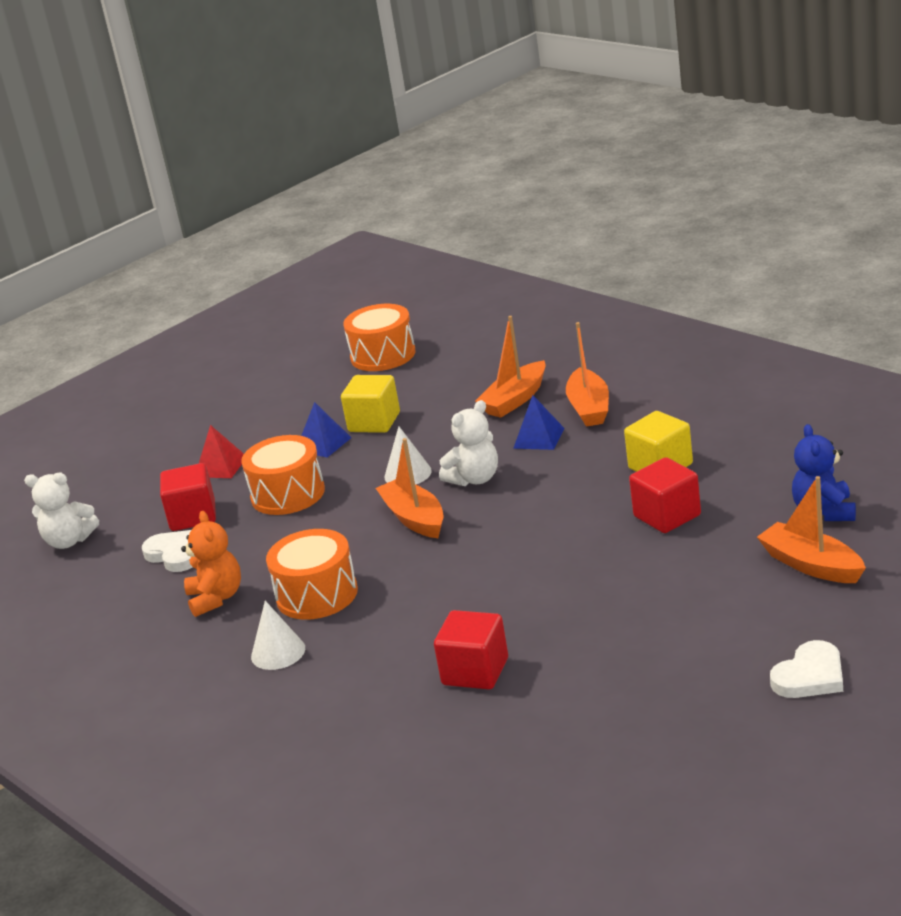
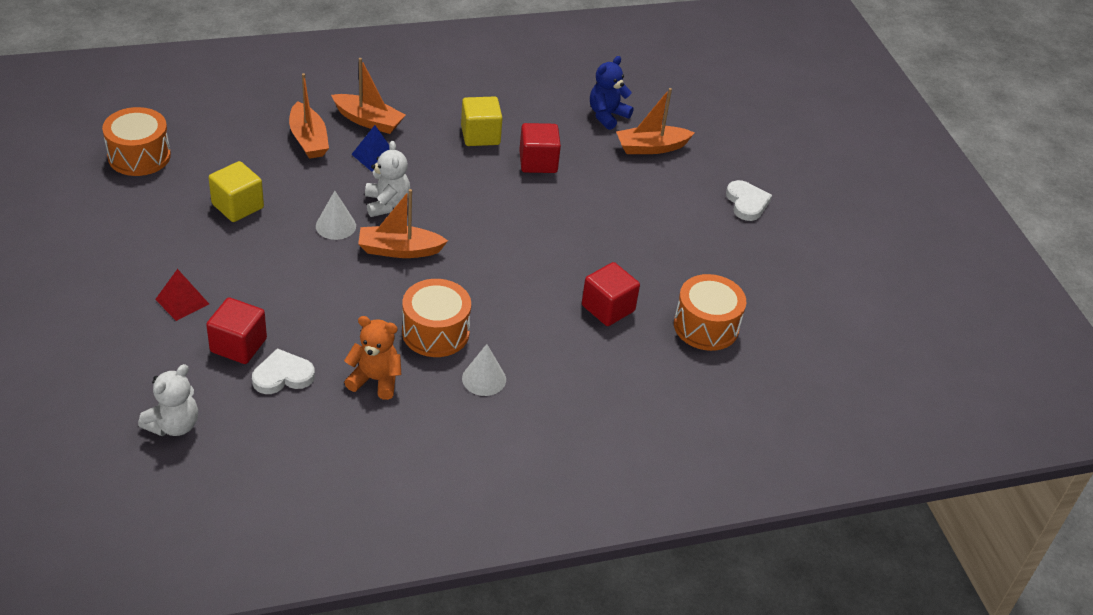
camera: 70 degrees left, 15 degrees up
(288, 494) = (278, 288): orange drum -> orange drum (706, 326)
(323, 444) = (230, 241): blue pyramid -> none
(824, 512) = (607, 115): blue teddy bear -> blue teddy bear turned 105 degrees clockwise

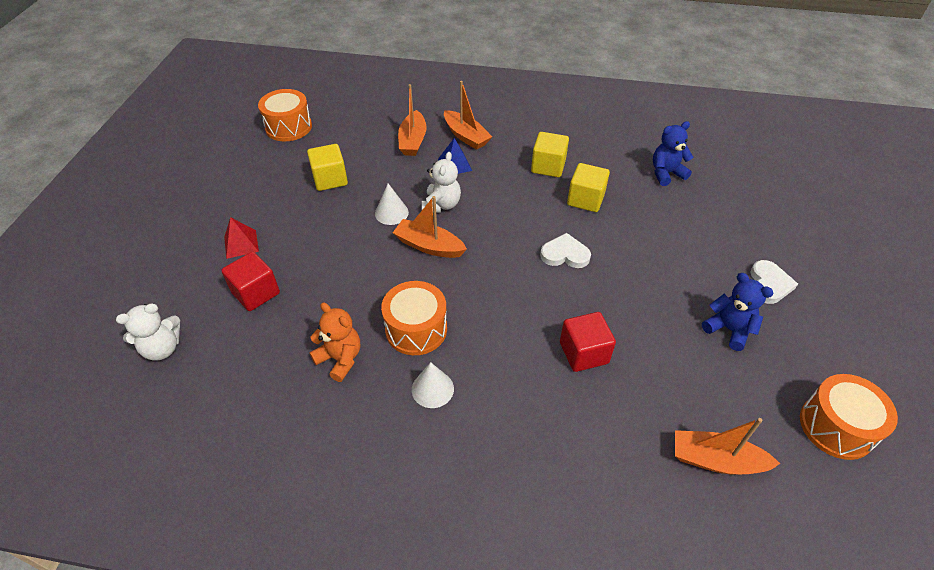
camera: 30 degrees right, 5 degrees up
(283, 375) = (271, 331): white heart -> white heart (565, 254)
(538, 162) = (585, 199): red cube -> yellow cube
(651, 147) = (695, 210): orange boat -> orange boat (716, 460)
(706, 326) = (674, 402): orange drum -> orange drum (836, 426)
(727, 252) = (728, 329): none -> blue teddy bear

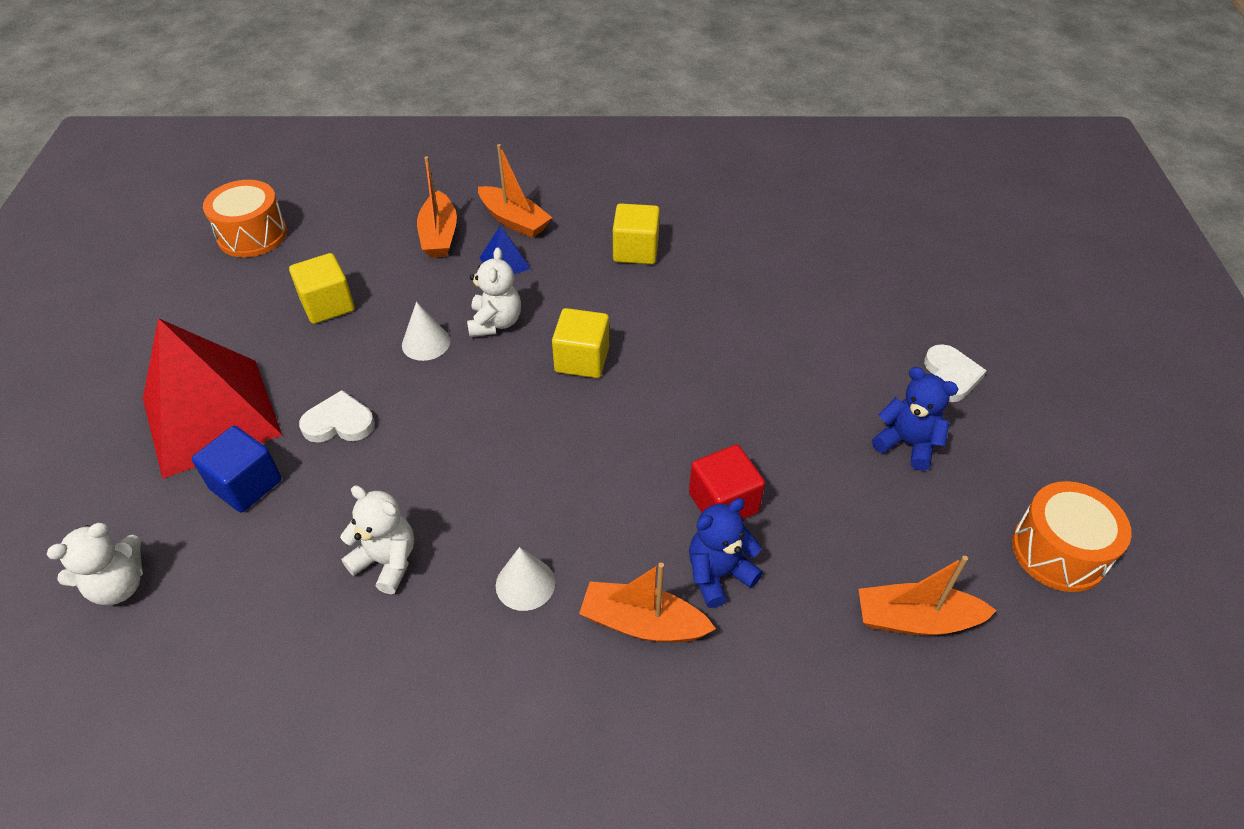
camera: 10 degrees left, 0 degrees up
(241, 244) = (211, 416): red pyramid -> red pyramid, size x2.48
(256, 293) = (246, 484): red cube -> blue cube
(340, 359) = (387, 561): orange teddy bear -> white teddy bear
(416, 329) = (488, 503): orange drum -> none
(429, 246) = (487, 384): orange boat -> orange boat (643, 623)
(565, 254) = (677, 371): white heart -> white heart (339, 422)
(585, 199) = (694, 291): yellow cube -> yellow cube (582, 359)
(666, 173) = (796, 242): blue teddy bear -> blue teddy bear (718, 574)

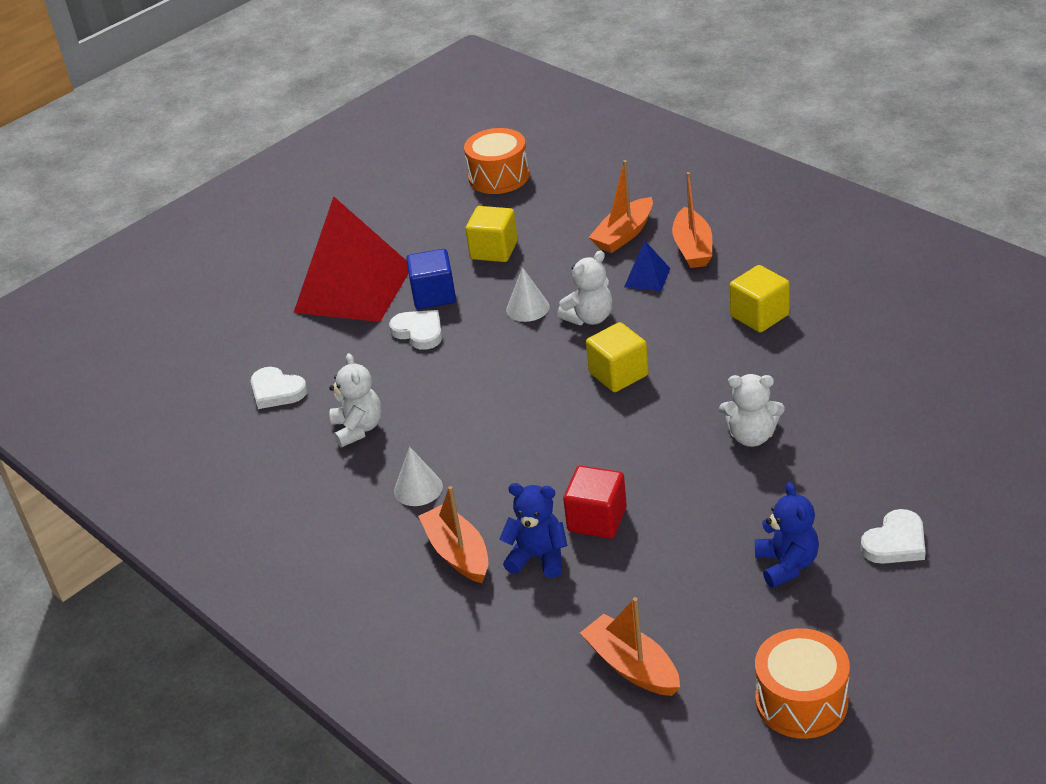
camera: 50 degrees right, 10 degrees down
(119, 585) = (218, 359): white teddy bear -> white teddy bear (752, 436)
(240, 578) = (277, 391): none -> white heart
(246, 484) = (331, 340): blue cube -> blue cube (434, 295)

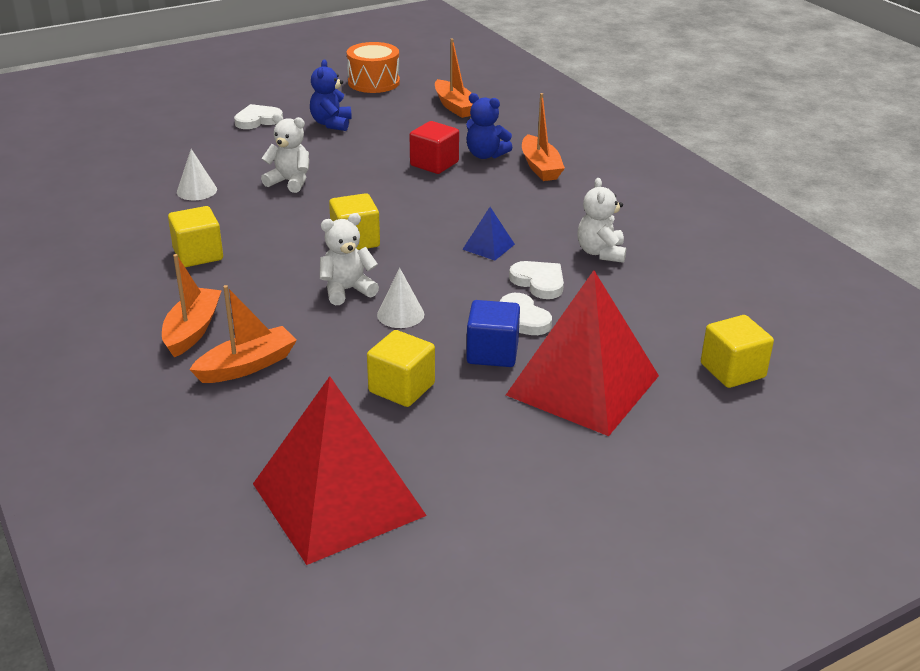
camera: 170 degrees left, 5 degrees down
(232, 332) = (732, 370): none -> yellow cube
(277, 391) = (678, 299): white heart -> white heart (539, 282)
(418, 488) = (559, 205): white cone -> white cone (196, 190)
(499, 177) = (338, 499): orange drum -> red pyramid
(647, 277) = (263, 313): blue pyramid -> blue pyramid (488, 246)

